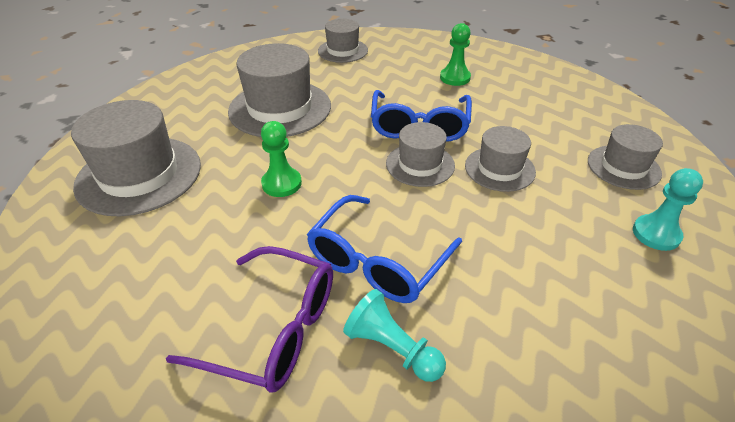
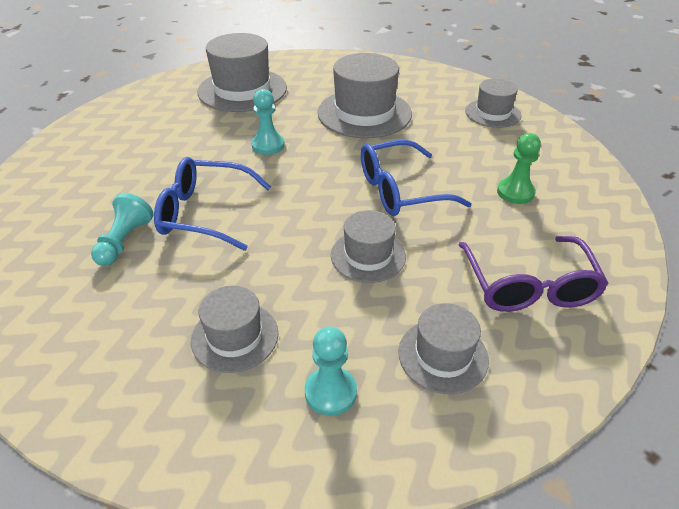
camera: 65 degrees right, 0 degrees up
(274, 329) = (126, 187): purple glasses -> purple glasses (528, 286)
(281, 183) = (268, 145): green pawn -> turquoise pawn
(420, 164) = (339, 205): grey hat -> grey hat (235, 336)

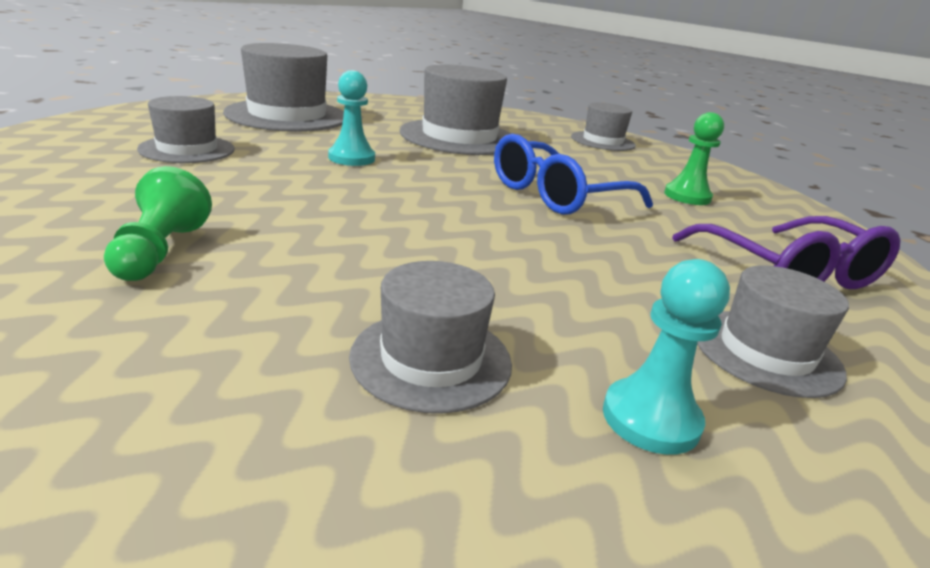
camera: 20 degrees left, 15 degrees down
(124, 241) = (160, 251): turquoise pawn -> green pawn
(204, 213) = (292, 218): blue glasses -> none
(368, 256) = (567, 253): grey hat -> grey hat (187, 149)

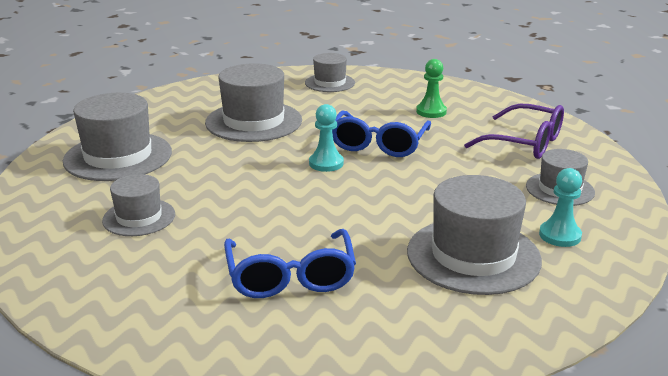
camera: 35 degrees left, 0 degrees up
(160, 251) = (290, 277): green pawn -> blue glasses
(351, 158) = (237, 173): turquoise pawn -> turquoise pawn (326, 163)
(431, 359) = (473, 255): grey hat -> grey hat, size x1.71

